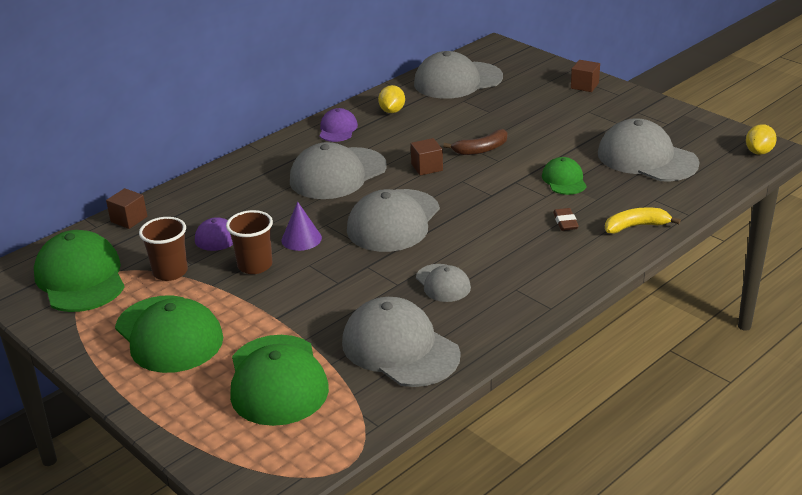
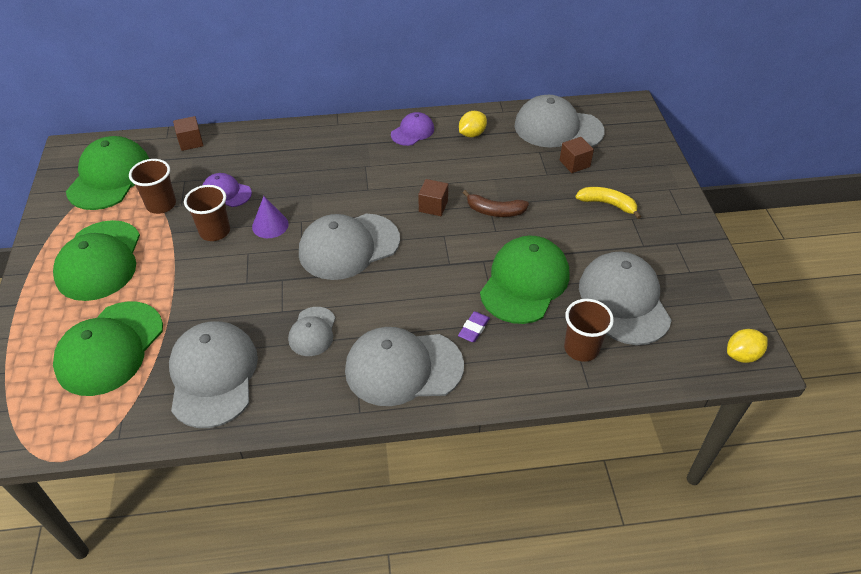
camera: 35 degrees right, 15 degrees up
(337, 174) = (363, 176): grey cap -> grey cap (403, 368)
(564, 180) = (524, 282): green cap -> green cap, size x1.88
(565, 222) = (474, 329): brown eraser -> purple eraser
(584, 86) = (661, 188): brown cube -> brown cube (574, 163)
(636, 226) = (526, 371): yellow banana -> yellow banana (607, 204)
(655, 197) = (581, 348): none -> brown cup

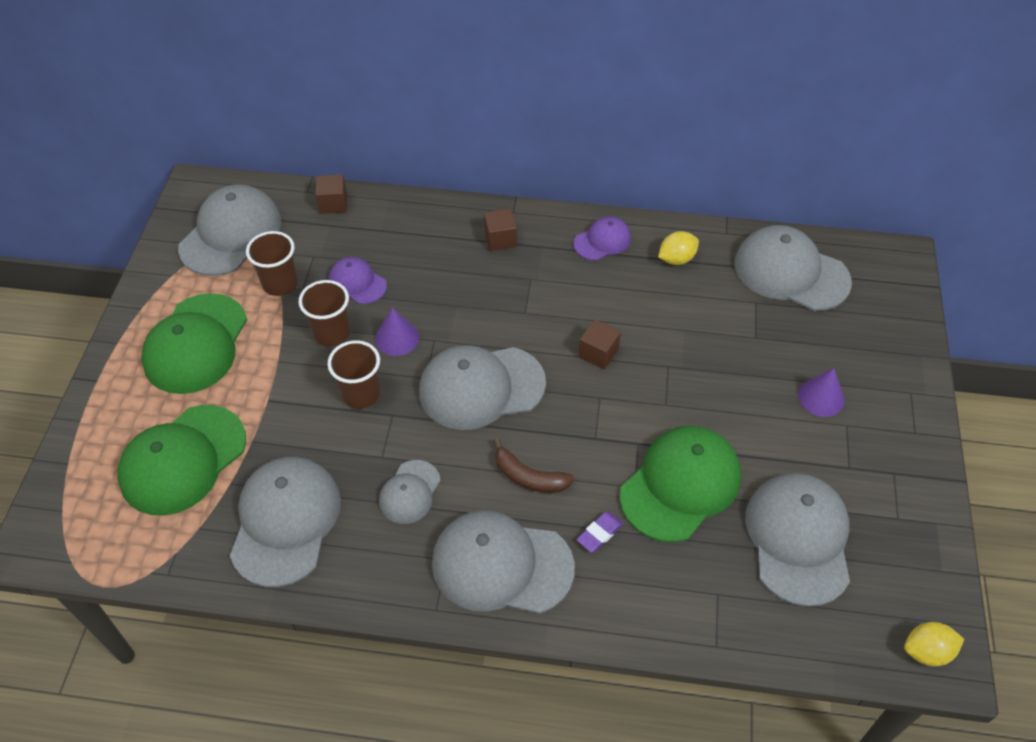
camera: 15 degrees right, 5 degrees up
(109, 177) = (231, 234): green cap -> grey cap
(495, 211) = (673, 377): brown banana -> brown banana (529, 477)
(574, 163) = (796, 329): brown cube -> brown cube (500, 239)
(581, 348) = (723, 592): brown cup -> brown cup (361, 394)
(607, 204) = (821, 397): yellow banana -> purple cone

